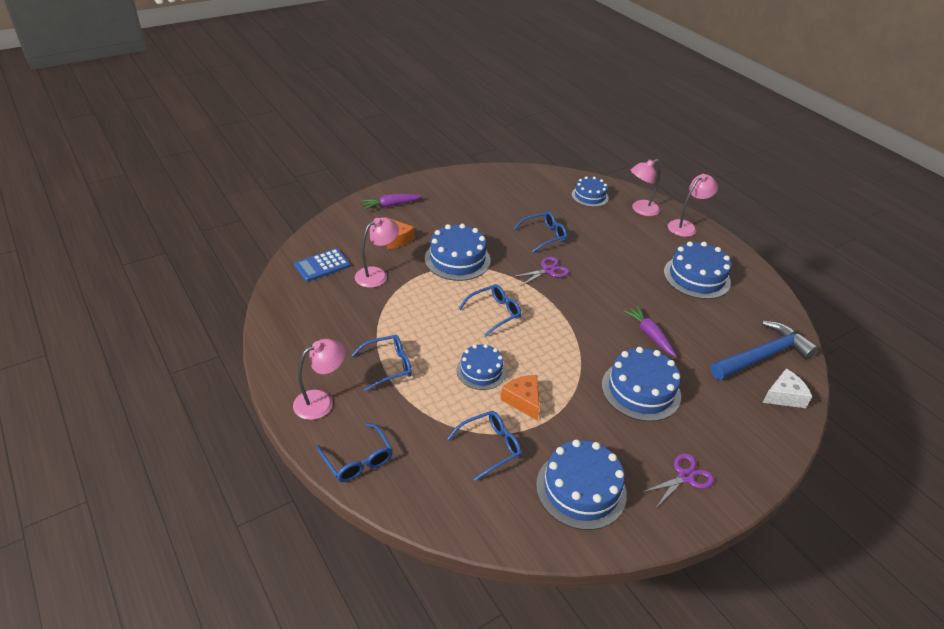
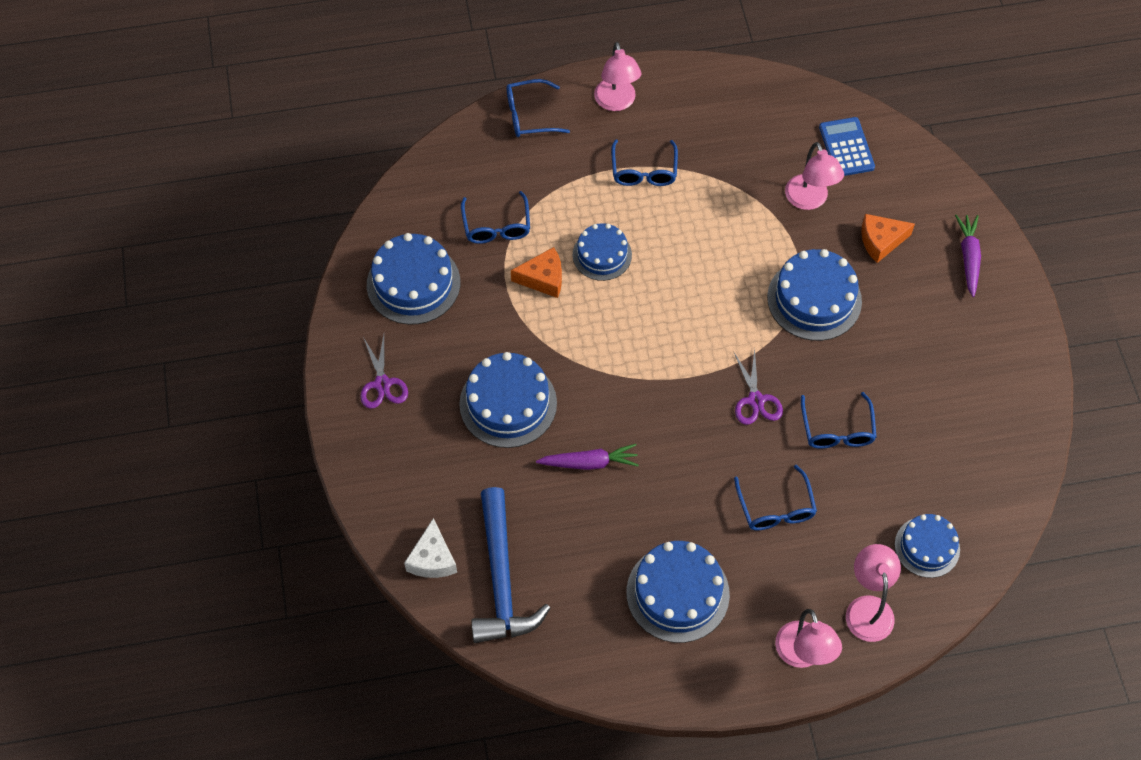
camera: 115 degrees right, 20 degrees up
(494, 313) = (692, 303): blue glasses -> blue glasses (775, 508)

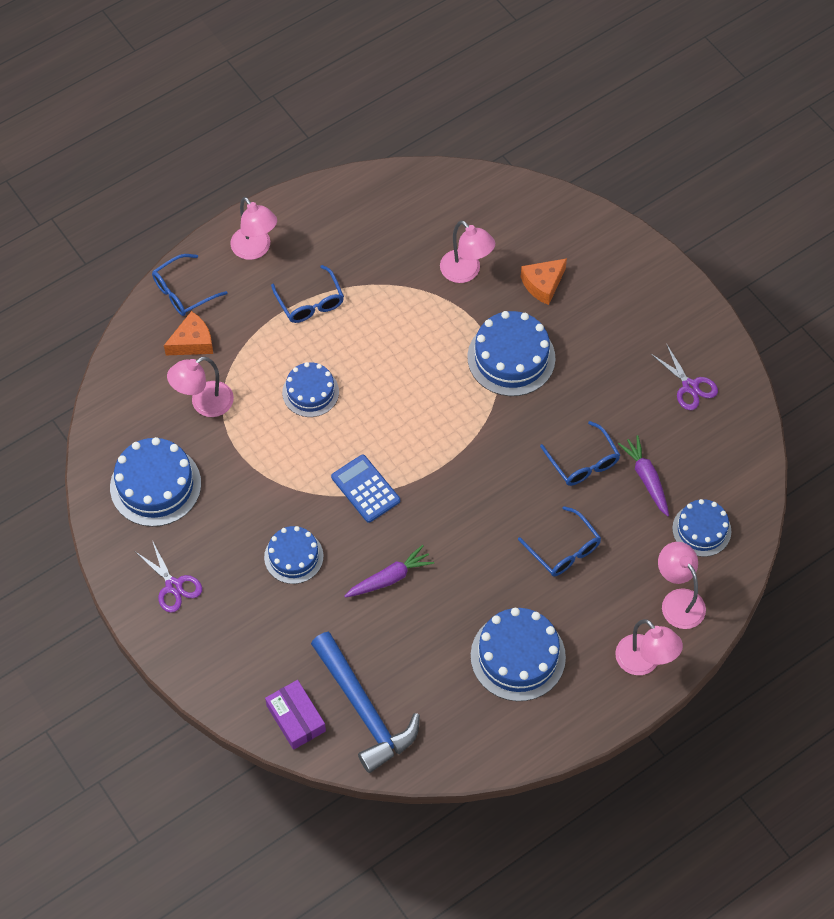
camera: 25 degrees left, 0 degrees up
(432, 559) = (296, 718): white cheese -> purple box
(496, 226) = (204, 404): blue glasses -> pink lamp
(508, 403) = (293, 556): blue cake -> blue cake, size x0.64
(543, 278) = (269, 434): orange cheese -> orange cheese (192, 342)
(755, 400) = (504, 465): purple scissors -> purple scissors (690, 386)
(846, 147) = (475, 213): blue calculator -> blue calculator (365, 489)
(968, 257) = (622, 269): purple carrot -> purple carrot (646, 478)

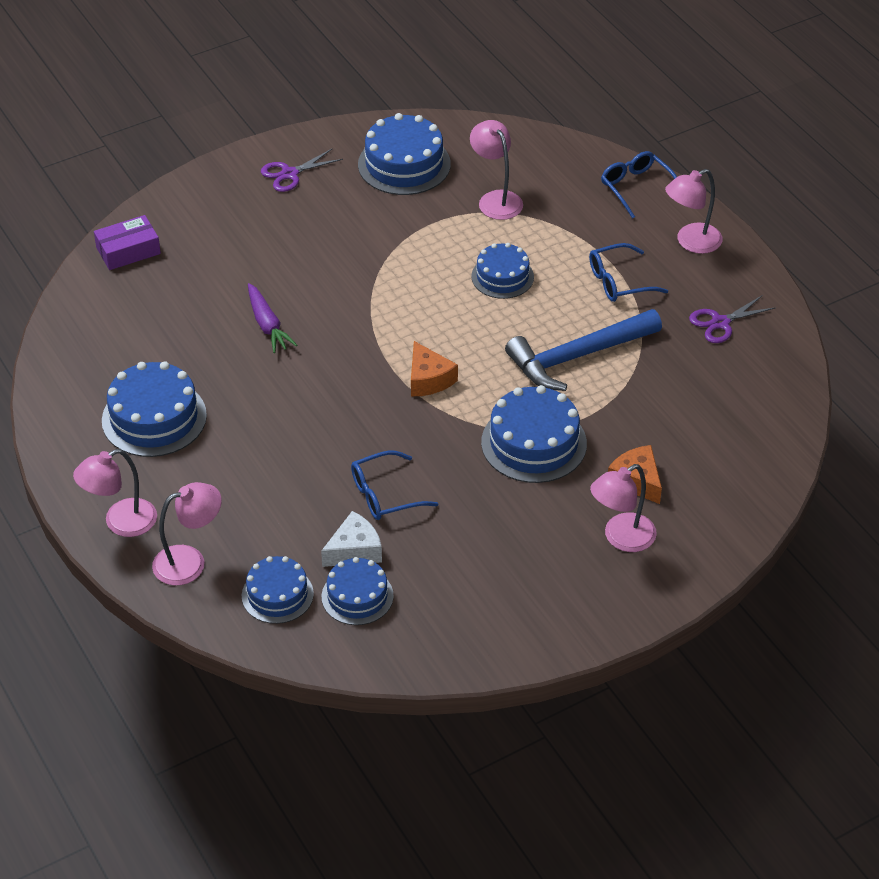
camera: 95 degrees right, 15 degrees down
(192, 342) = (572, 193): orange cheese -> orange cheese (428, 379)
(293, 556) = (306, 256): blue cake -> blue cake (357, 596)
(364, 710) = (124, 298): blue hammer -> blue hammer (577, 357)
(365, 489) = (377, 312): blue calculator -> none
(466, 272) = (656, 412): pink lamp -> pink lamp (621, 538)
(564, 549) = (274, 467): blue glasses -> none
(646, 478) = (354, 550): purple carrot -> white cheese
(690, 386) = (478, 607): purple scissors -> purple scissors (720, 323)

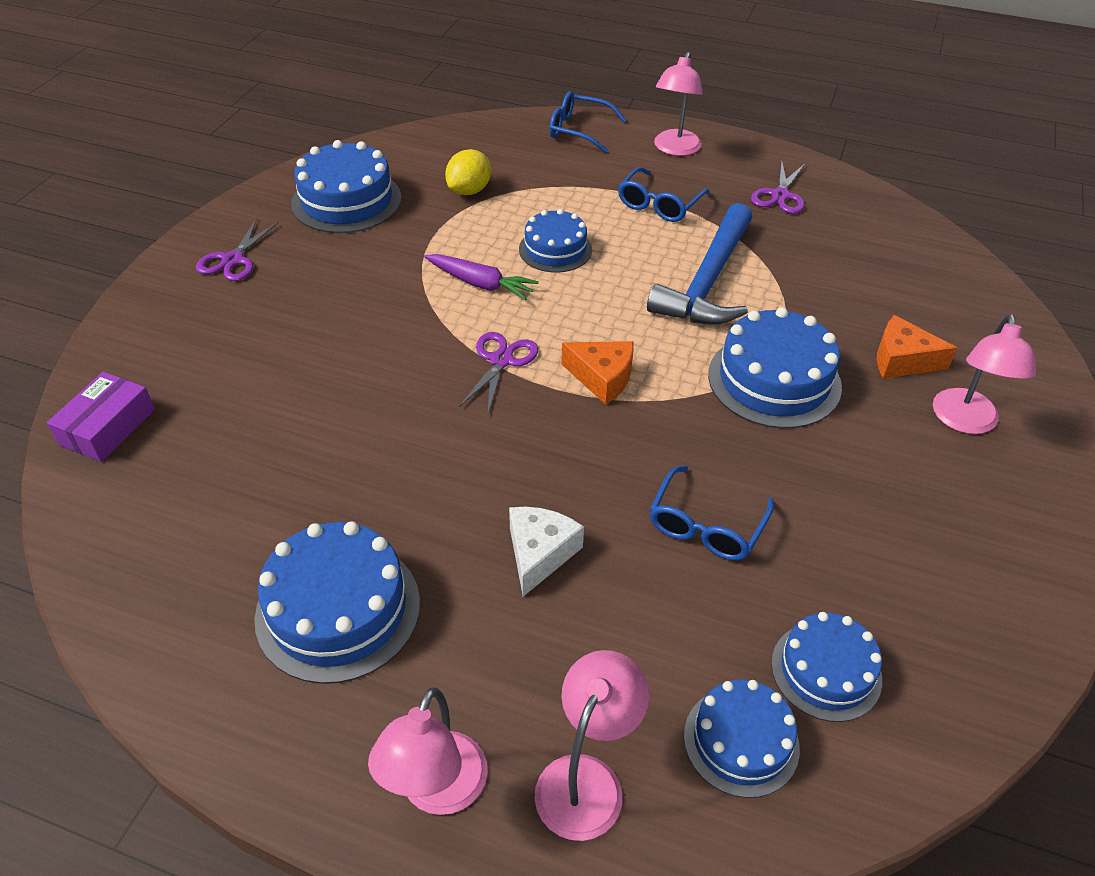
camera: 40 degrees left, 0 degrees up
(267, 325) = (367, 418): purple carrot -> purple carrot (480, 284)
(354, 550) = (754, 614): white cheese -> white cheese (539, 553)
(380, 334) = (501, 360): none -> purple scissors
(496, 199) = (469, 190): pink lamp -> yellow lemon

